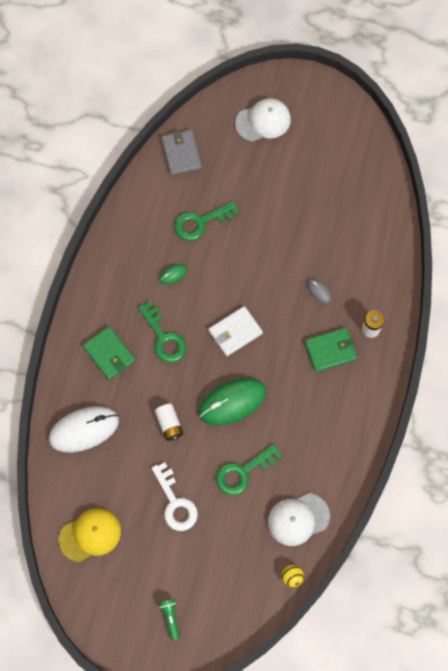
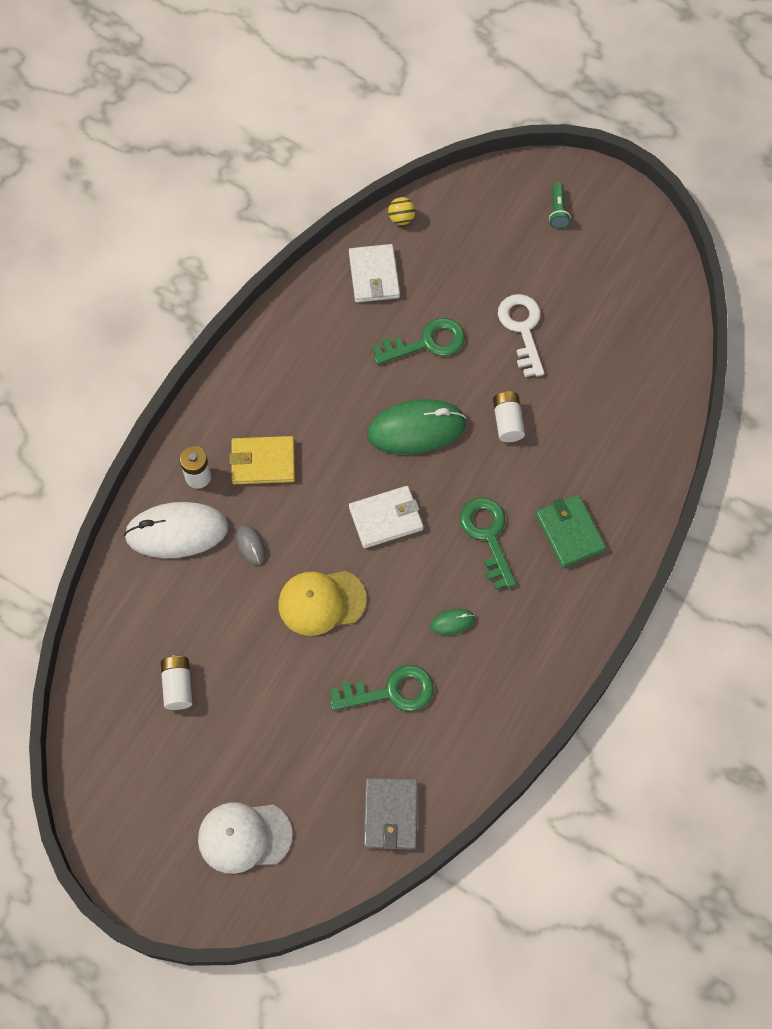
camera: 165 degrees left, 5 degrees down
(84, 429) = (623, 443): white mouse -> white mouse (177, 532)
(90, 535) = (638, 318): yellow cap -> yellow cap (321, 602)
(298, 519) = (374, 276): white cap -> white wallet
(330, 350) = (263, 462): green wallet -> yellow wallet
(333, 193) = (178, 686): none -> white battery

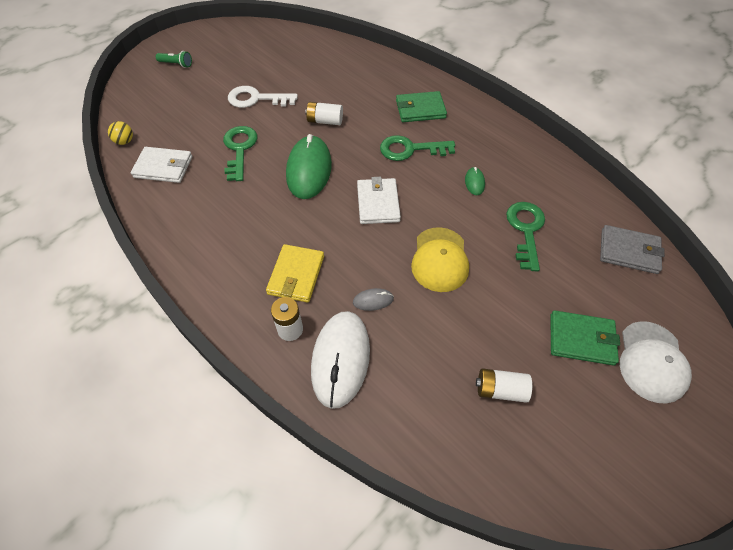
camera: 75 degrees left, 10 degrees down
(254, 763) = (581, 339): none -> green wallet

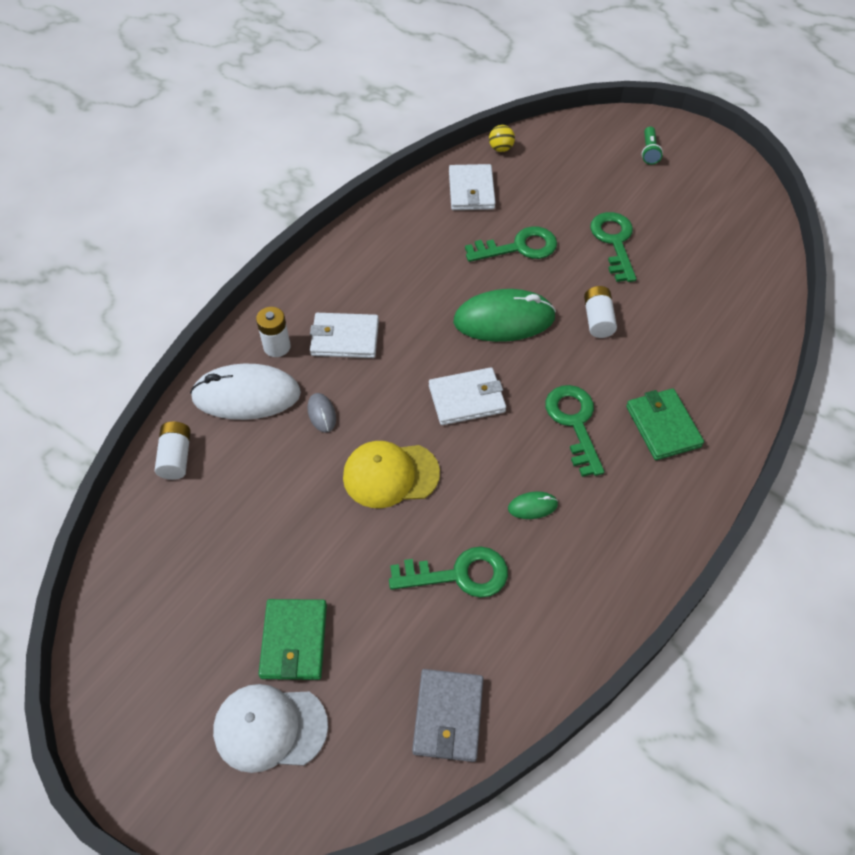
camera: 80 degrees right, 0 degrees up
(256, 99) = (614, 242): white key -> green key
(296, 275) = (344, 338): yellow wallet -> white wallet
(500, 390) = (221, 549): white battery -> white battery (176, 457)

